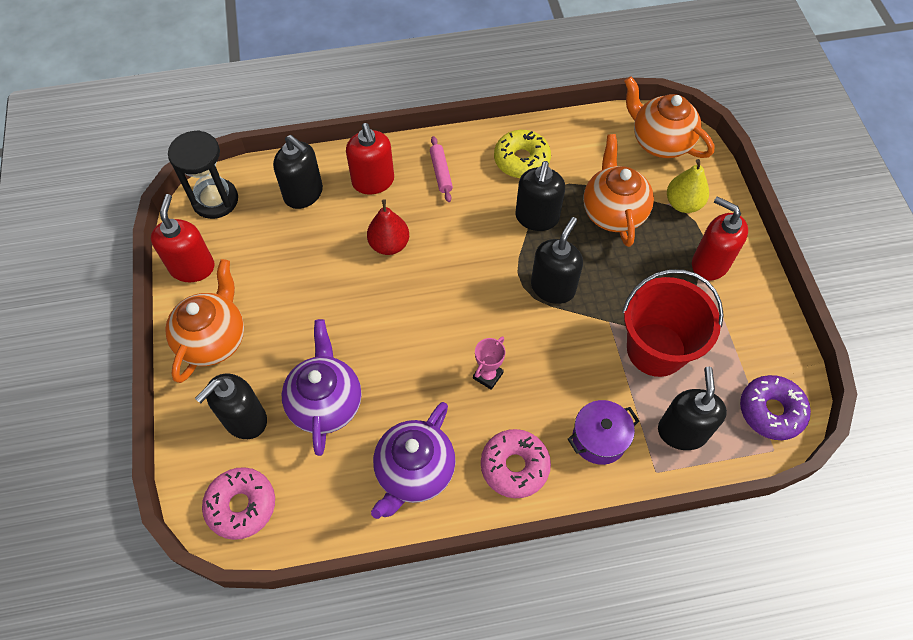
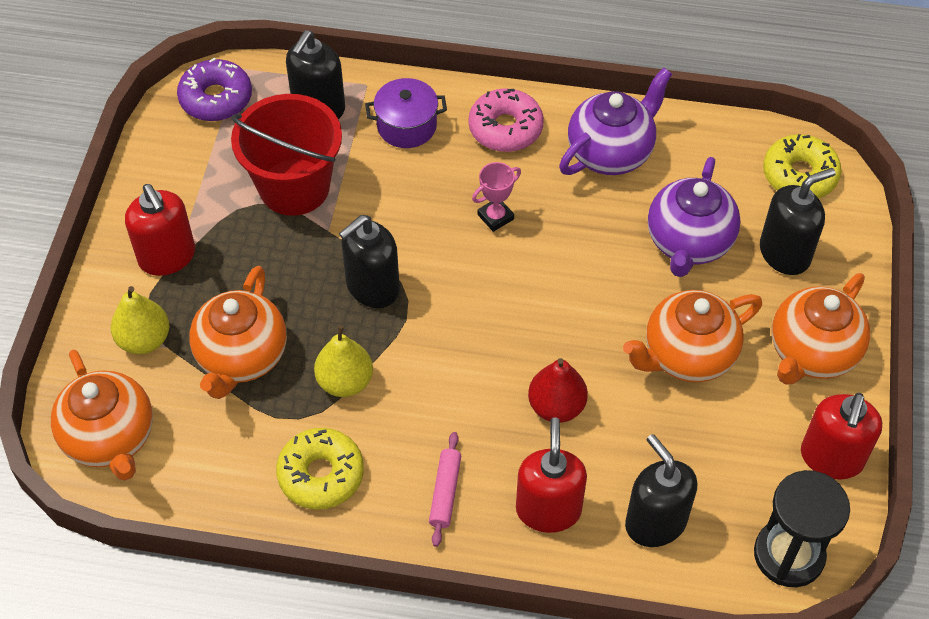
camera: 160 degrees left, 5 degrees down
(241, 505) = (799, 175): pink donut -> yellow donut
(307, 308) = (687, 355): none -> orange teapot
(536, 218) = (345, 381): black soap dispenser -> yellow pear

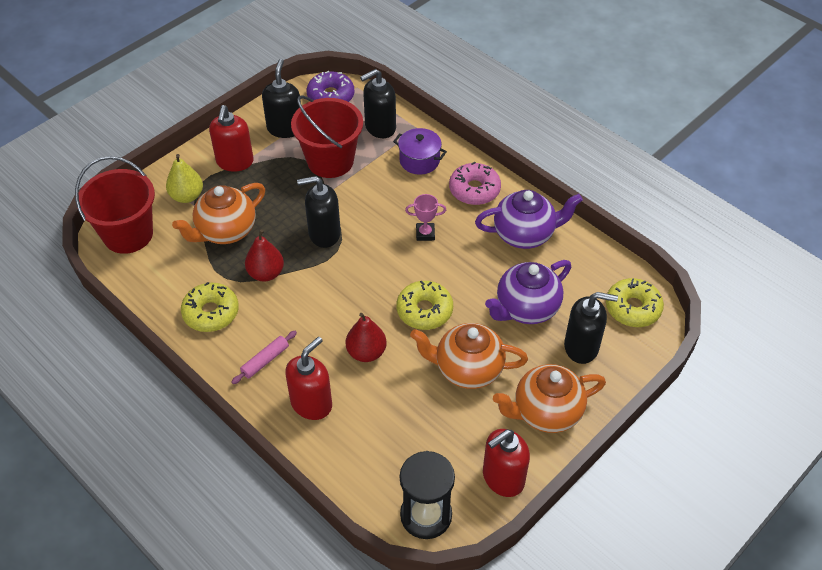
camera: 35 degrees right, 5 degrees down
(110, 438) = (128, 234): orange teapot -> red bucket
(345, 381) = (266, 273): yellow pear -> red pear
(578, 314) = (424, 310): none -> yellow donut
(655, 522) = (364, 448): black soap dispenser -> black soap dispenser (285, 128)

